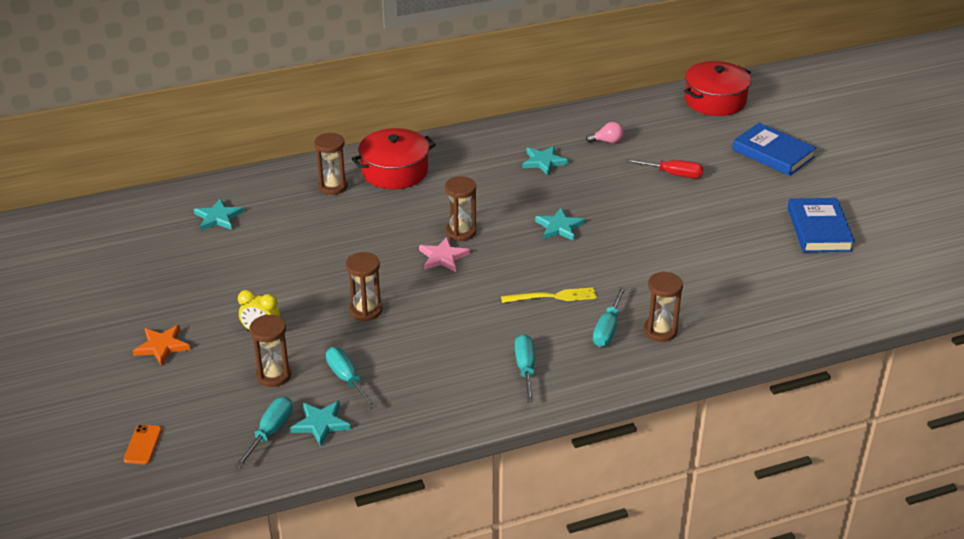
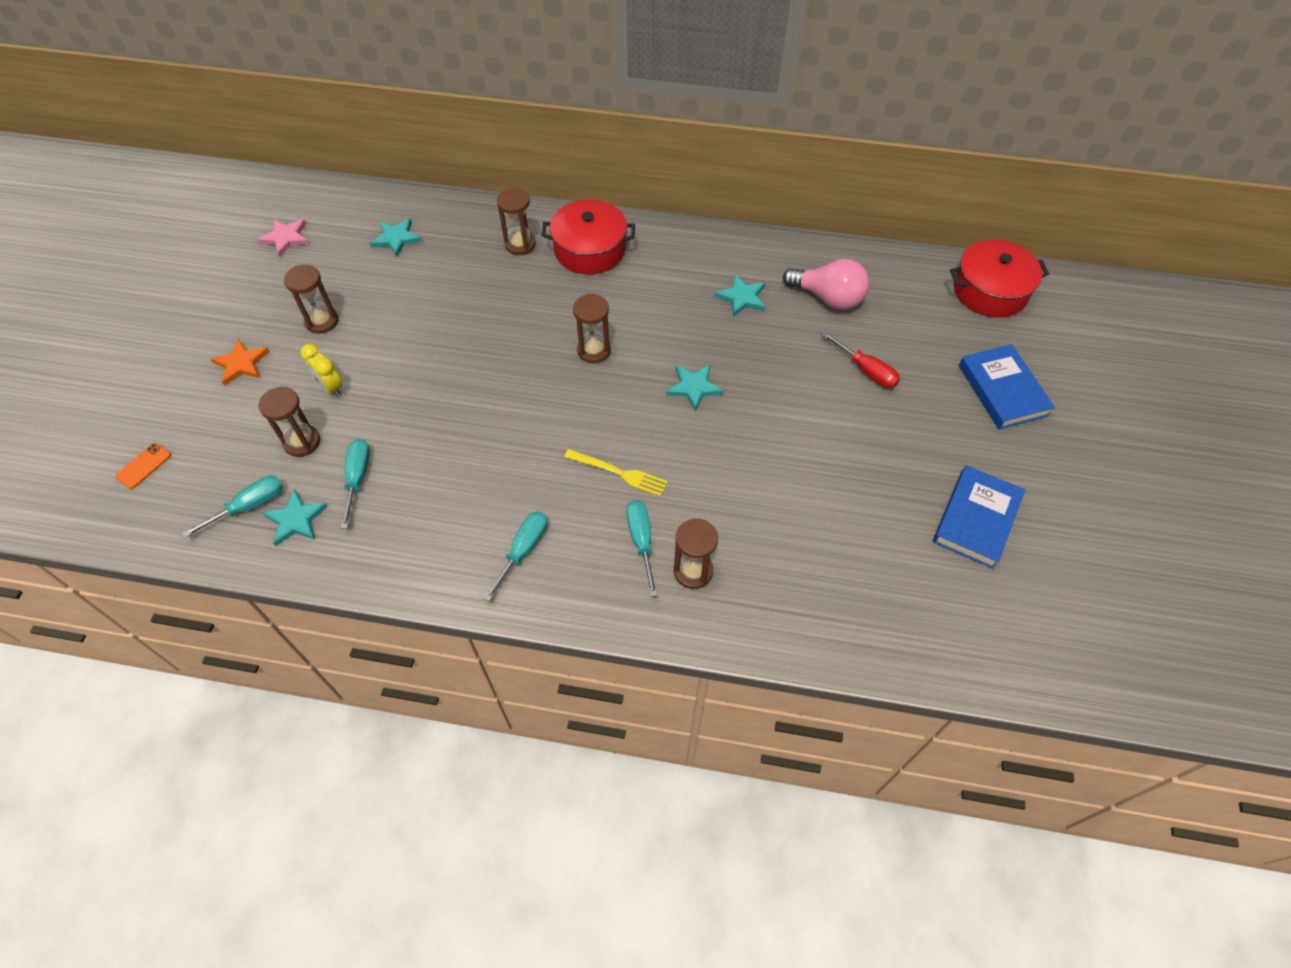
camera: 30 degrees right, 20 degrees up
(365, 310) = (436, 405): brown hourglass -> brown hourglass (322, 321)
(443, 257) = (553, 374): pink star -> pink star (285, 238)
(607, 141) = (828, 298): pink light bulb -> pink light bulb, size x1.97
(607, 329) = (641, 541): turquoise screwdriver -> turquoise screwdriver turned 120 degrees clockwise

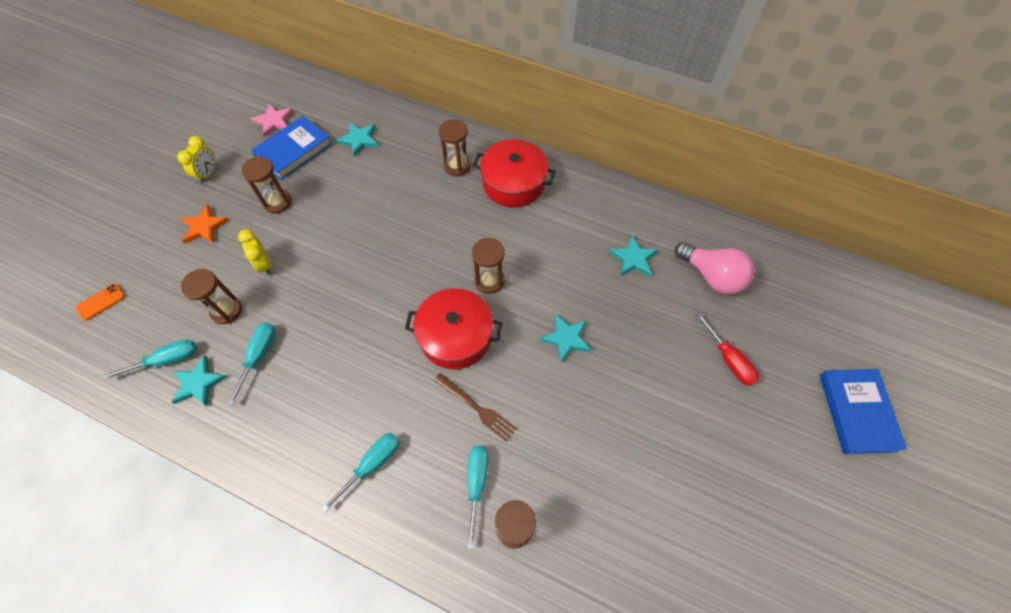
camera: 15 degrees right, 5 degrees up
(224, 308) = (208, 173): none -> yellow clock
(619, 473) = (477, 408): yellow fork -> brown fork
(976, 519) = (798, 547): blue book -> blue book (294, 150)
(990, 291) = (868, 303): red pot -> red pot (455, 336)

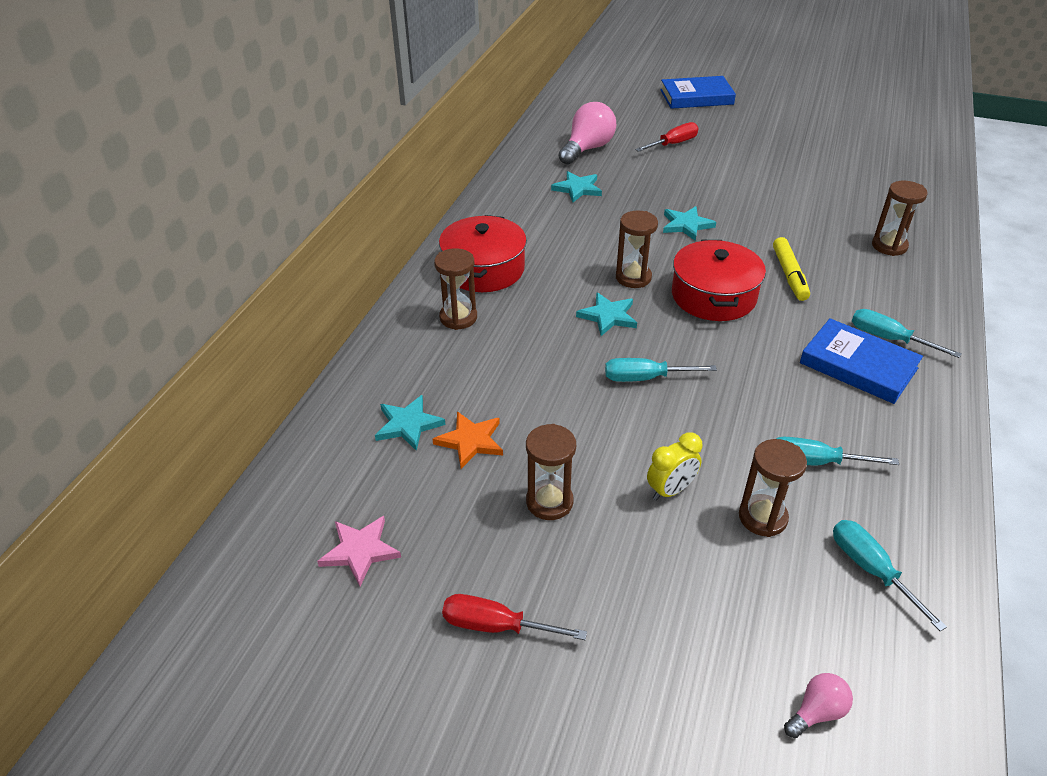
camera: 95 degrees left, 20 degrees down
(101, 302) = (816, 712): orange phone -> pink light bulb
(198, 383) = (883, 519): turquoise star -> turquoise star (608, 316)
(204, 227) = (619, 595): orange star -> orange star (470, 441)
(208, 173) = (496, 626): yellow clock -> red screwdriver
(294, 150) = (434, 505): blue book -> blue book (858, 365)
(476, 484) = (864, 269): turquoise screwdriver -> turquoise screwdriver (645, 378)
(477, 408) = (789, 275): brown fork -> yellow marker

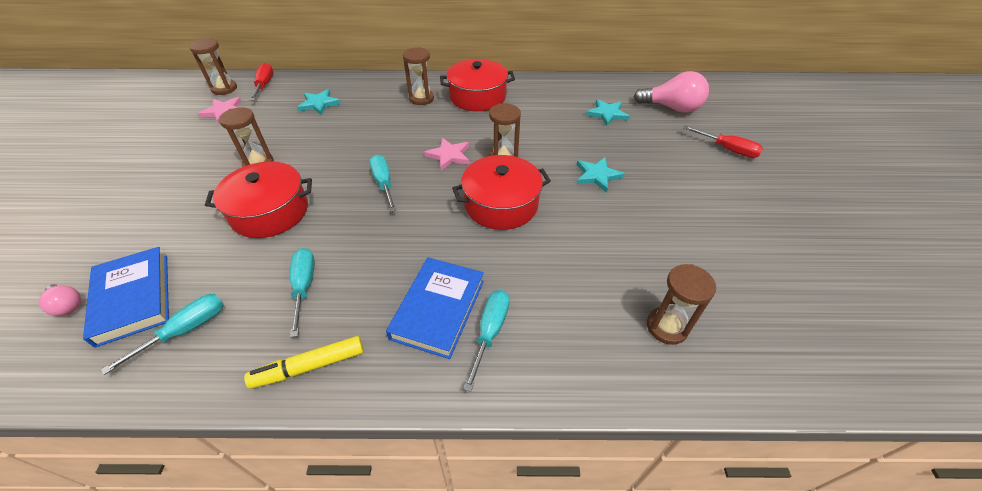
camera: 70 degrees right, 5 degrees up
(470, 441) = (308, 126): orange star -> none
(496, 626) = (167, 163): red screwdriver -> red screwdriver (264, 85)
(608, 316) = (449, 155): turquoise star -> pink star
(670, 490) = (270, 212): yellow clock -> red pot
(696, 97) = (838, 150): blue book -> blue book (133, 298)
(762, 517) = (243, 261): brown hourglass -> brown hourglass (224, 89)
(789, 275) = (559, 248): yellow marker -> yellow marker (309, 366)

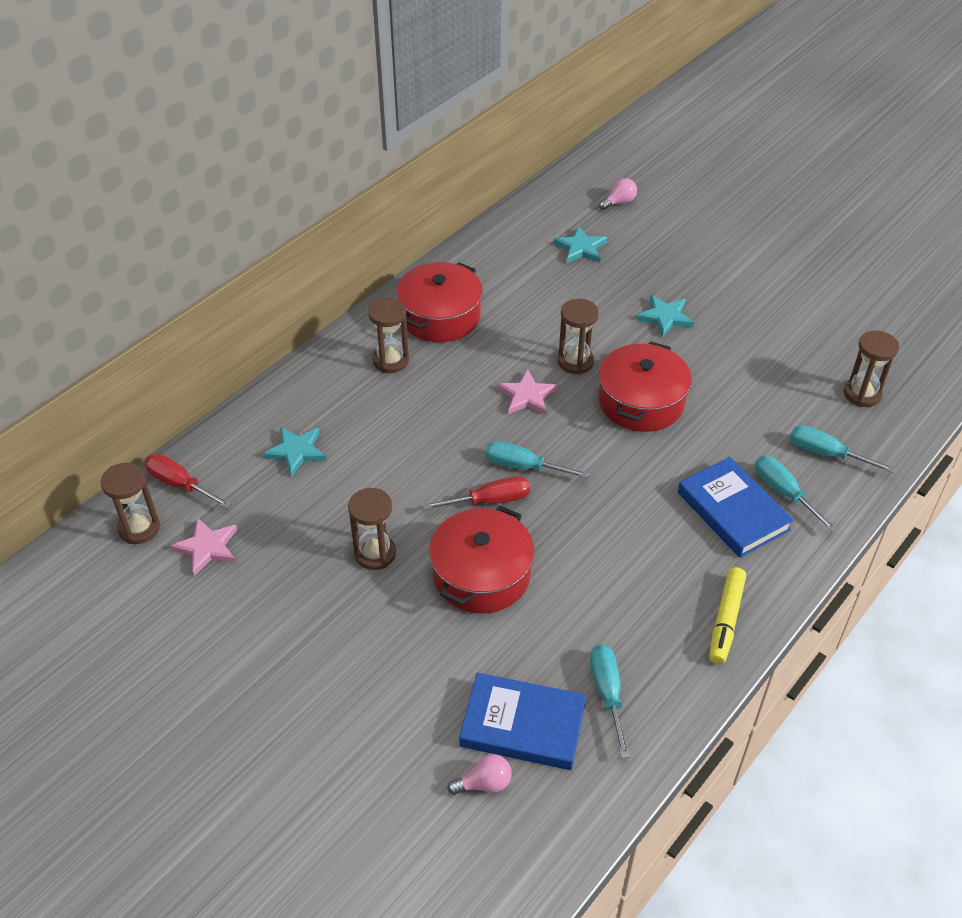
camera: 50 degrees left, 0 degrees up
(304, 287) = (625, 589): turquoise screwdriver -> turquoise screwdriver (826, 454)
(671, 108) = (619, 202): pink light bulb -> pink light bulb, size x0.51
(727, 149) = (713, 217): red screwdriver -> red screwdriver (490, 501)

